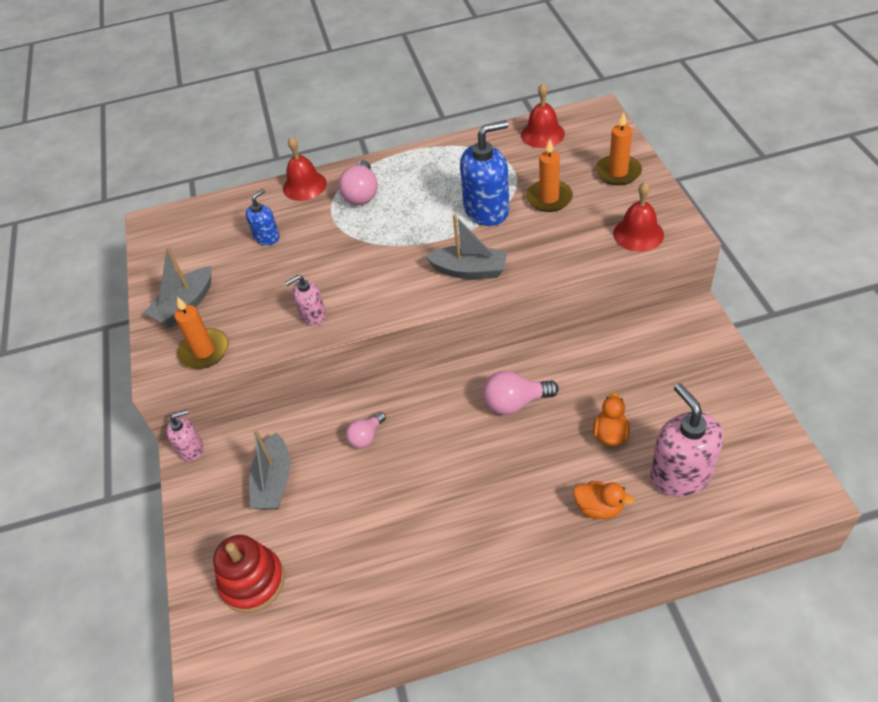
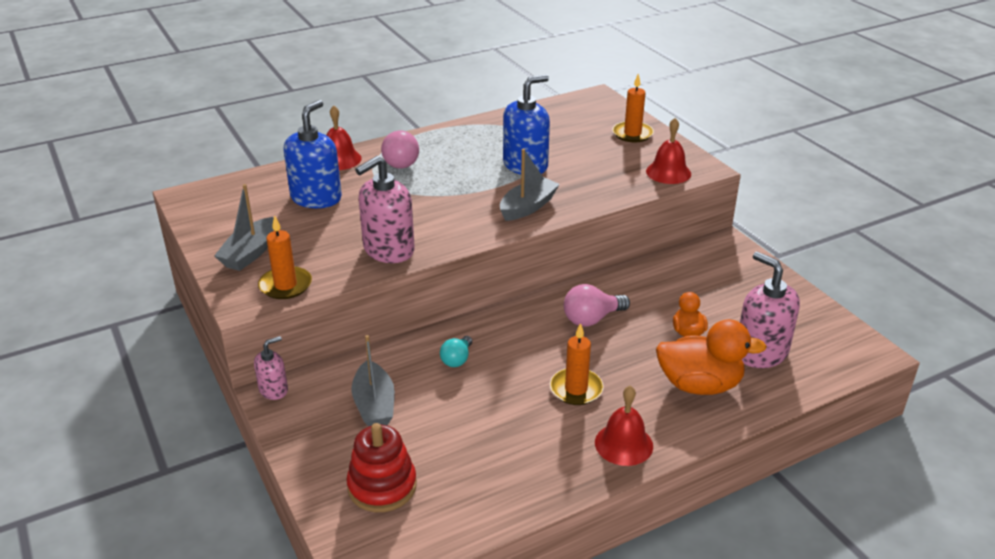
camera: 20 degrees left, 15 degrees down
(267, 237) = (316, 198): blue soap dispenser -> blue soap dispenser, size x1.83
(313, 315) = (388, 250): pink soap dispenser -> pink soap dispenser, size x1.83
(366, 437) = (457, 359): pink light bulb -> turquoise light bulb
(469, 270) = (528, 207): grey boat -> grey boat turned 45 degrees counterclockwise
(542, 134) = (554, 112): red bell -> red bell (623, 444)
(549, 198) = (579, 154): orange candle -> orange candle (576, 389)
(599, 508) = (699, 385): orange duck -> orange duck, size x1.87

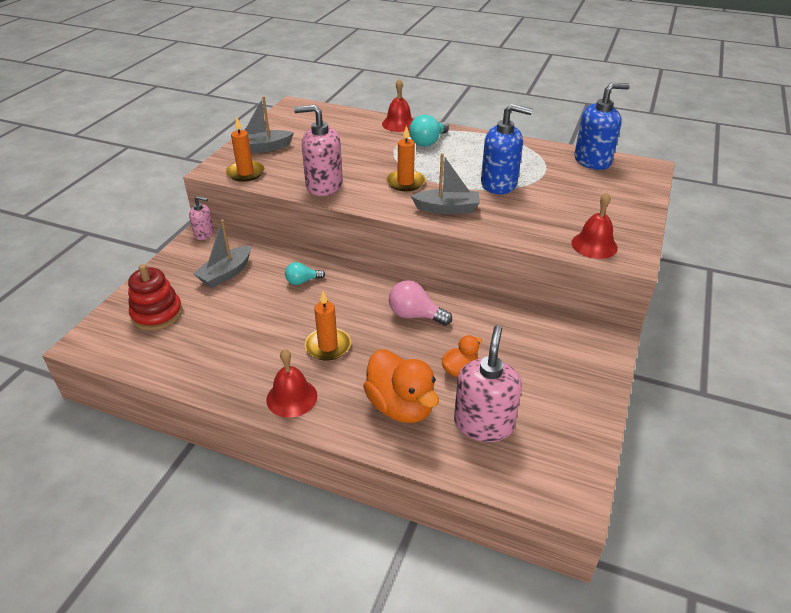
camera: 50 degrees right, 5 degrees up
(316, 198) = (346, 138): blue soap dispenser -> blue soap dispenser (592, 160)
(400, 162) = (428, 142): pink light bulb -> turquoise light bulb
(632, 134) = (622, 205): orange candle -> orange candle (405, 182)

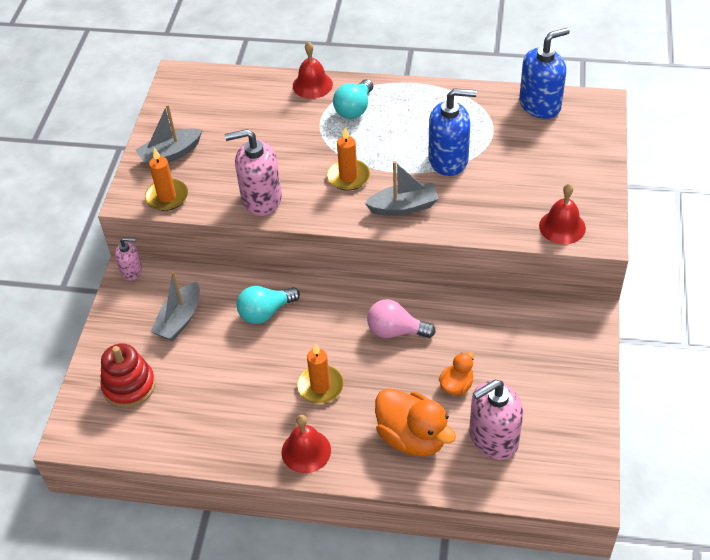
camera: 10 degrees left, 10 degrees up
(302, 281) = (265, 312): turquoise light bulb -> turquoise light bulb, size x1.55
(483, 423) = (493, 438): pink soap dispenser -> pink soap dispenser turned 120 degrees counterclockwise

